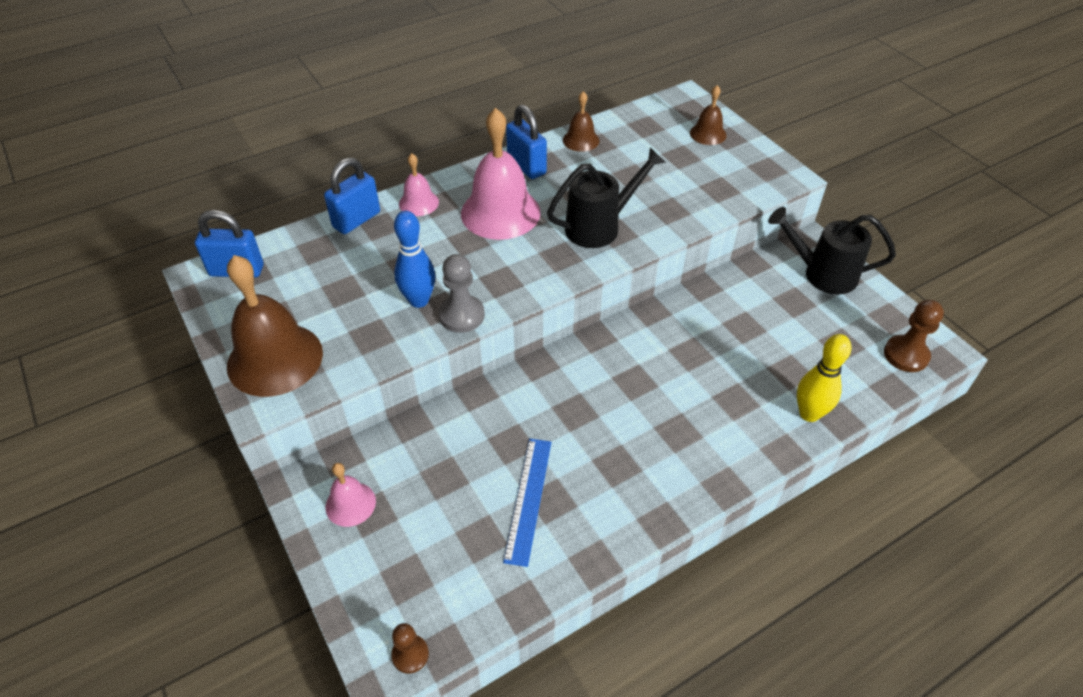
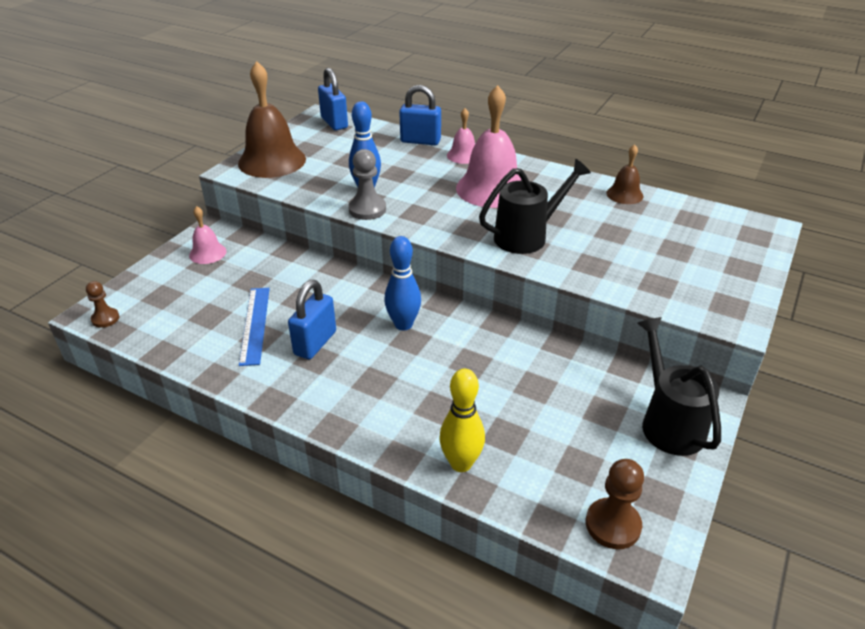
camera: 60 degrees right, 10 degrees down
(526, 166) = (558, 182): blue padlock -> blue padlock (315, 343)
(528, 499) = (255, 325): blue ruler -> blue ruler turned 75 degrees counterclockwise
(600, 226) = (527, 236): black watering can -> black watering can turned 60 degrees counterclockwise
(609, 377) = (403, 324): none -> blue bowling pin
(708, 134) = (730, 255): brown bell -> none

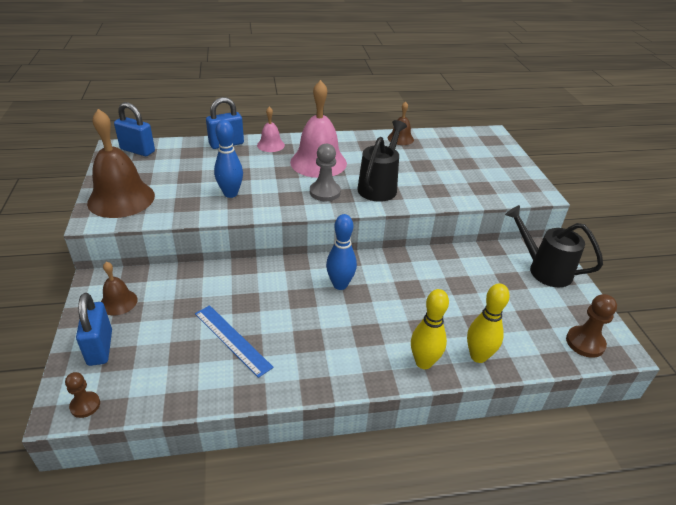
camera: 40 degrees left, 0 degrees up
(207, 253) = (118, 302): pink bell -> brown bell
(315, 343) = (295, 329): blue padlock -> blue padlock (100, 347)
(367, 209) = (251, 209): grey pawn -> grey pawn (325, 192)
(396, 436) = (423, 362): none -> yellow bowling pin

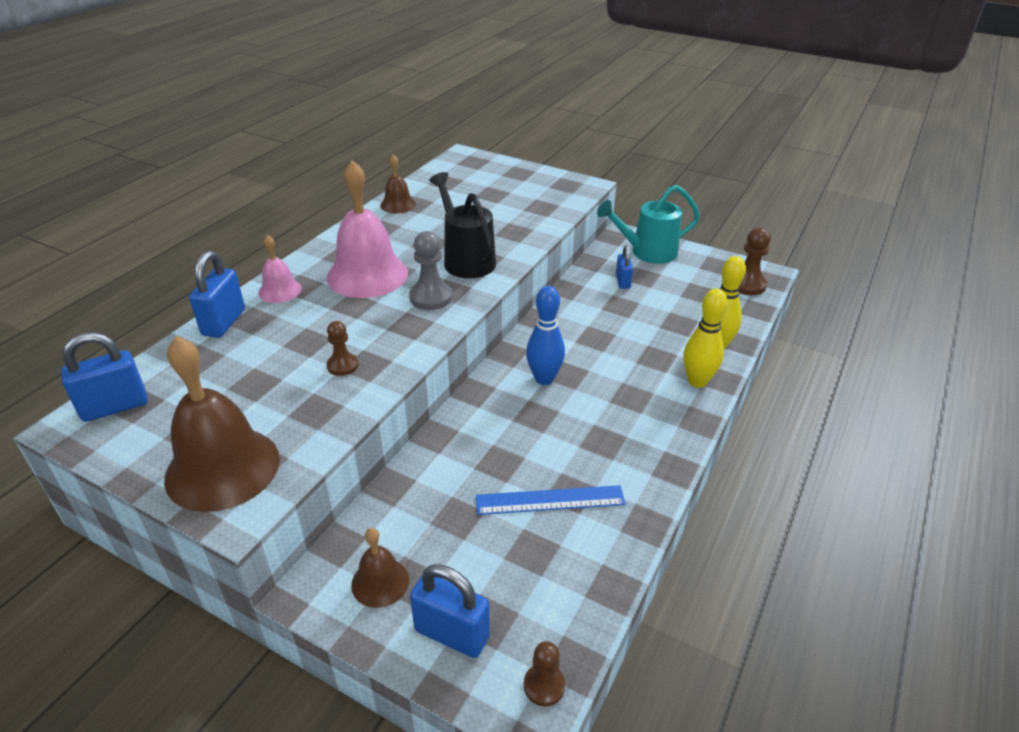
camera: 50 degrees left, 0 degrees up
(230, 194) = (342, 365): blue bowling pin -> brown pawn
(490, 273) = (623, 281): none -> blue padlock
(544, 269) = (647, 252): black watering can -> turquoise watering can

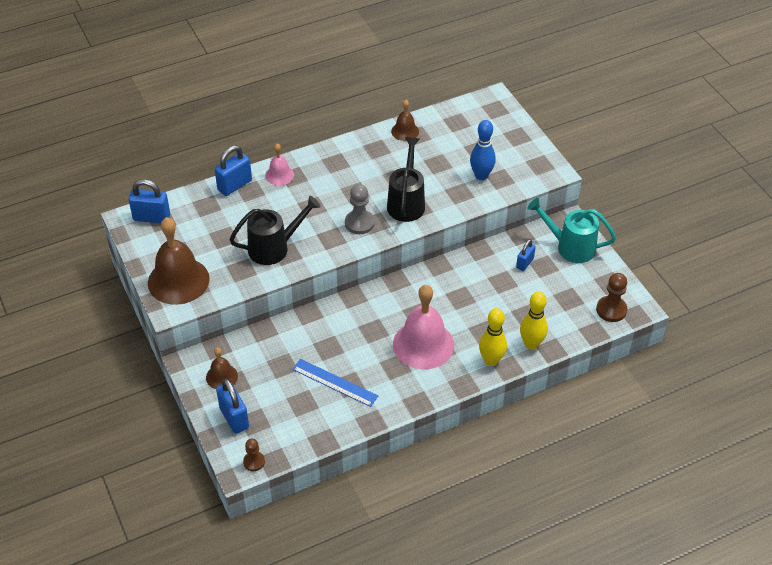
camera: 35 degrees right, 10 degrees up
(342, 365) = (274, 248): brown pawn -> black watering can
(367, 275) = (337, 186): pink bell -> pink bell (423, 344)
(544, 379) = (400, 309): blue bowling pin -> blue bowling pin (481, 176)

